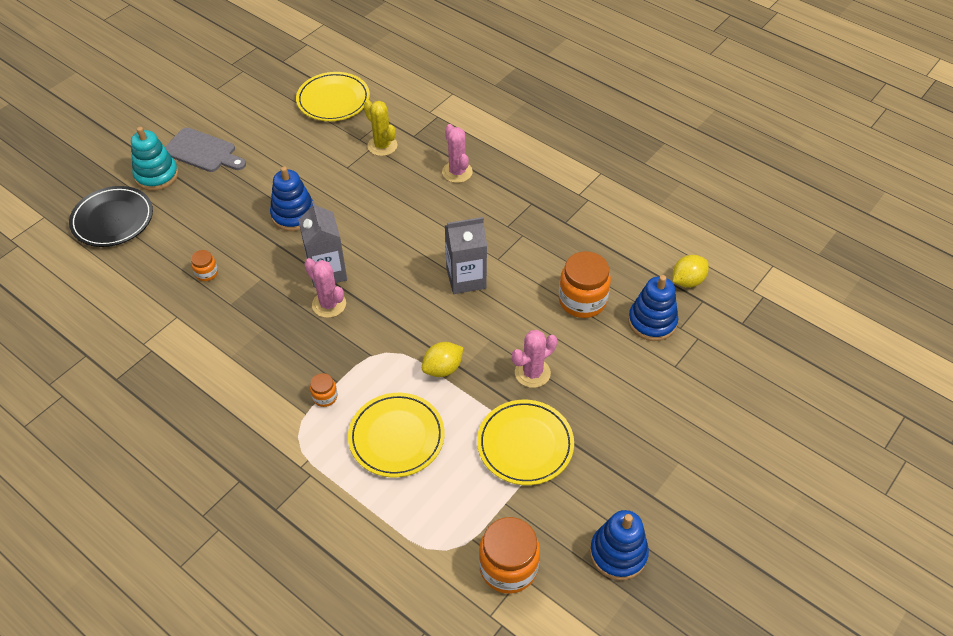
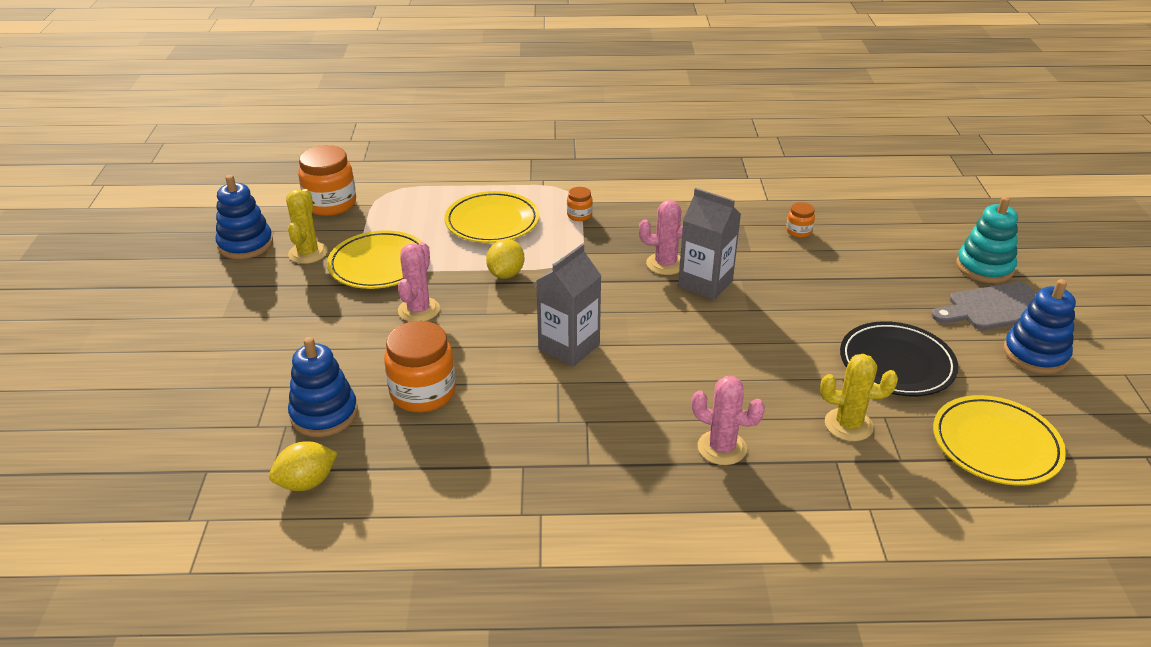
camera: 140 degrees right, 15 degrees down
(113, 219) = (941, 222): black plate -> black plate (896, 363)
(293, 215) = (811, 307): blue stacking toy -> blue stacking toy (1035, 354)
(571, 501) = (308, 253): none -> yellow cactus
(687, 281) = (307, 482): yellow lemon -> yellow lemon turned 45 degrees clockwise

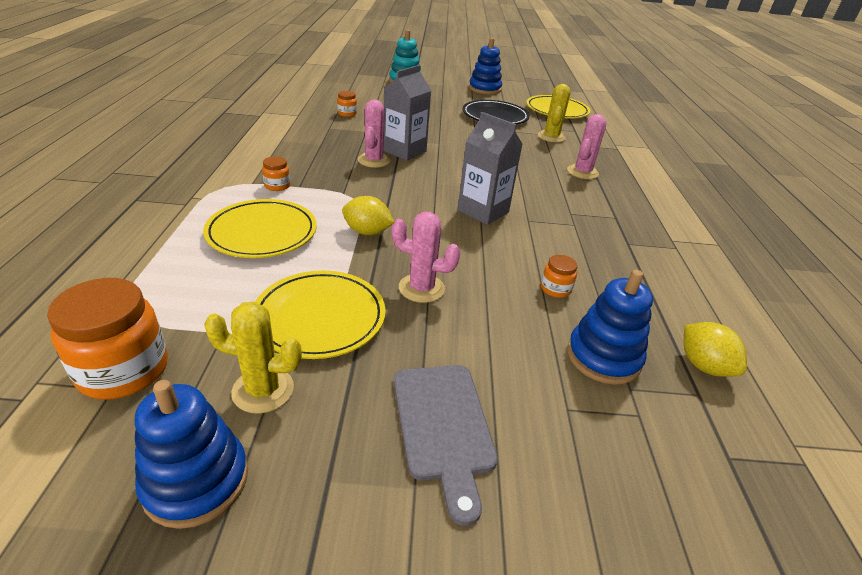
camera: 90 degrees left, 0 degrees up
(423, 393) = (555, 289): orange jar -> orange jar, size x0.49
(995, 308) = (444, 87): grey cutting board -> grey cutting board (444, 426)

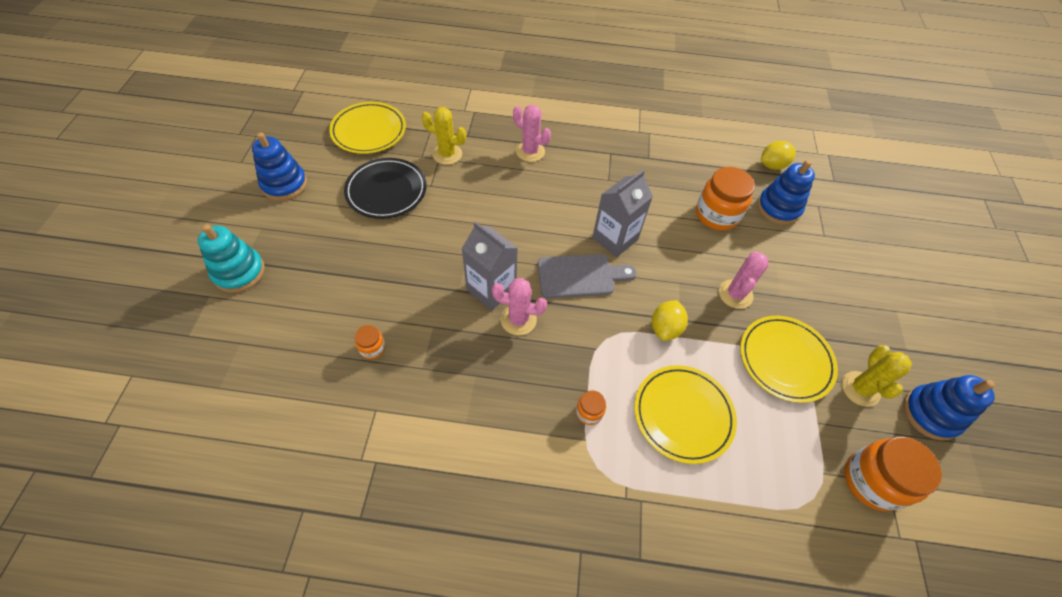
camera: 85 degrees left, 20 degrees up
(444, 426) = (855, 294): grey cutting board -> grey cutting board (580, 276)
(555, 289) = (716, 215): orange jar -> orange jar, size x2.06

